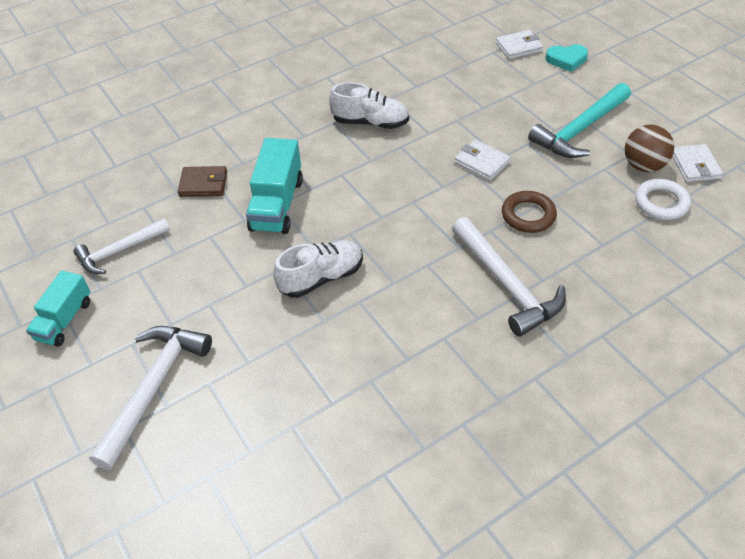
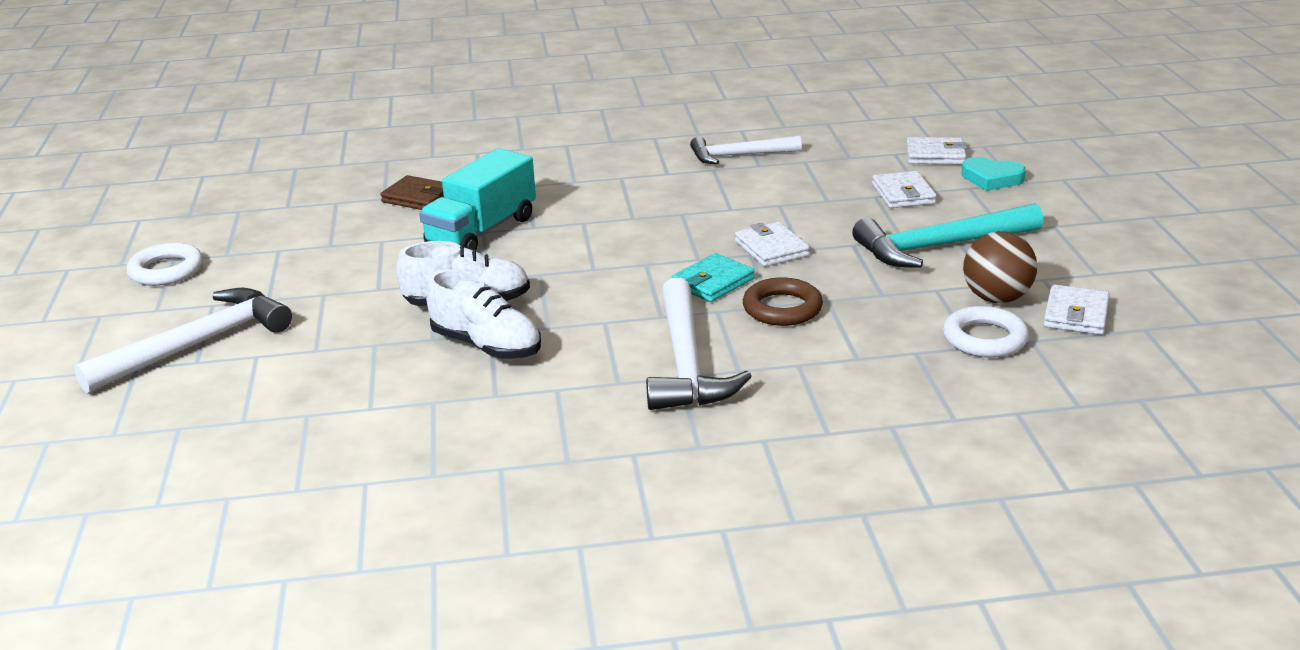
camera: 25 degrees right, 20 degrees down
(64, 320) = (166, 270): turquoise truck -> white ring
(119, 251) = (275, 231): white hammer -> white hammer (738, 155)
(370, 122) = (666, 186): white shoe -> white shoe (486, 346)
(468, 205) = (713, 282): none -> turquoise wallet
(525, 88) = (903, 194): none -> white wallet

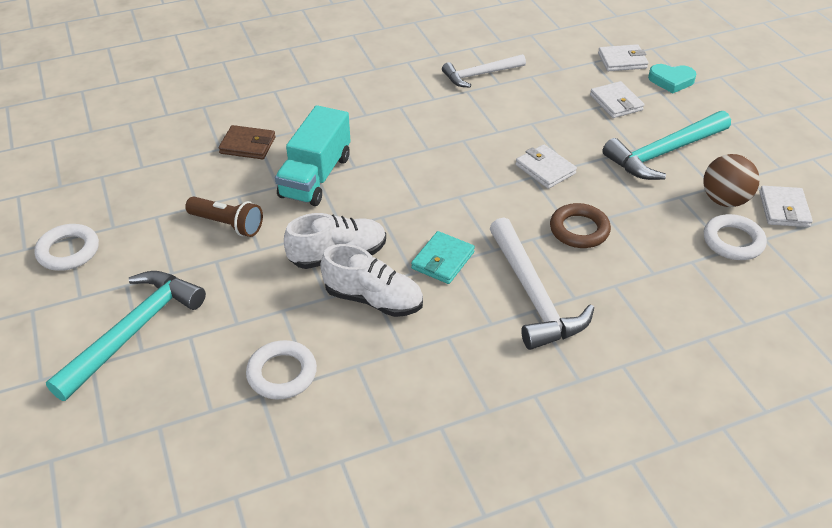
camera: 15 degrees left, 15 degrees up
(198, 345) = (134, 331): white hammer -> turquoise hammer
(341, 399) = (282, 373): none -> white ring
(355, 264) = (227, 224): none -> brown flashlight
(713, 282) = (517, 209): turquoise wallet -> turquoise wallet (443, 260)

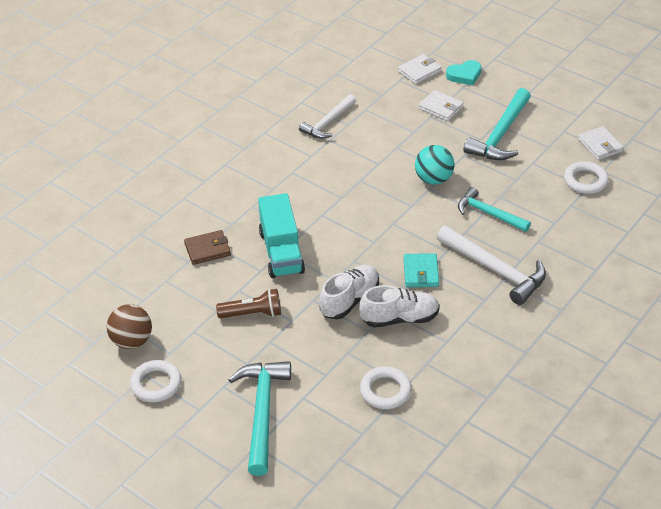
camera: 30 degrees left, 0 degrees up
(545, 169) = (433, 179): white wallet -> turquoise ball
(579, 230) = (489, 213): brown ring -> turquoise hammer
(724, 200) = (561, 154): brown ball -> brown ball (132, 341)

